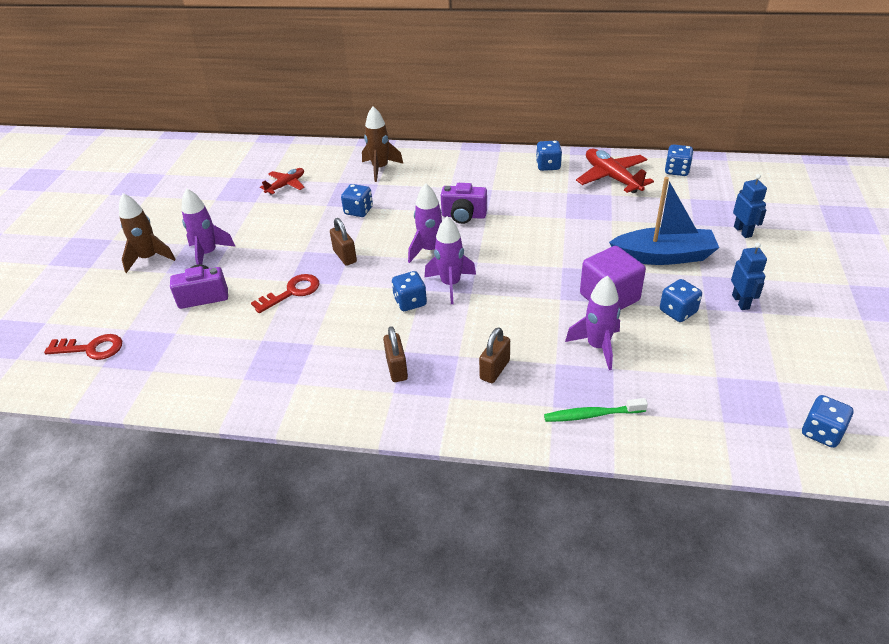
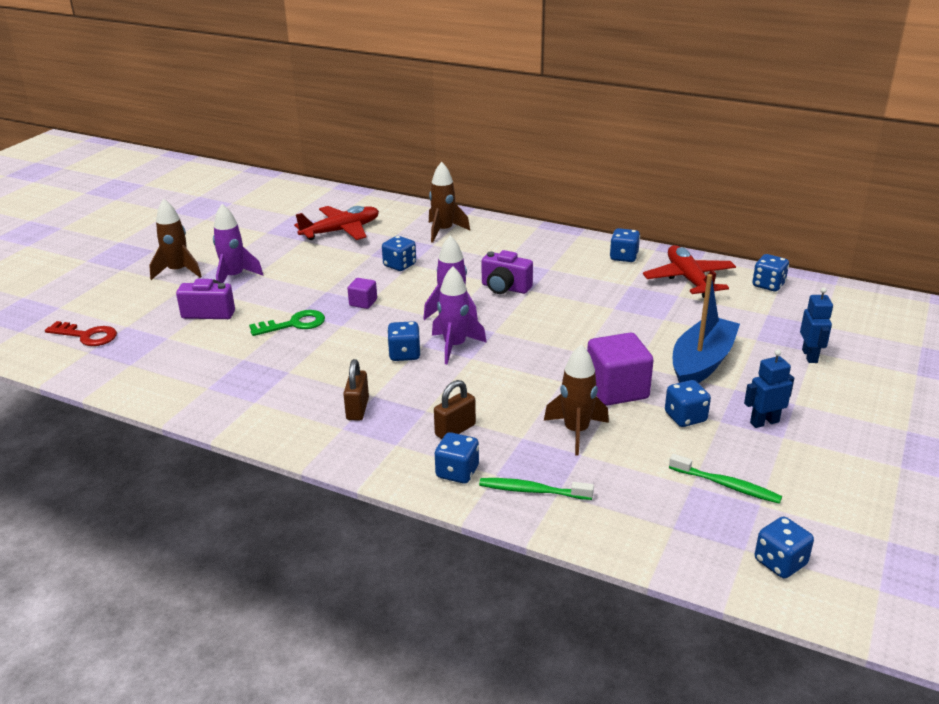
camera: 15 degrees right, 10 degrees down
(286, 185) = (341, 231): red plane -> red plane, size x1.63
(292, 292) = (294, 324): red key -> green key
(345, 256) = (363, 302): brown padlock -> purple cube
(518, 412) = (457, 472): none -> blue dice
(597, 347) = (576, 432): purple rocket -> brown rocket
(663, 256) = (702, 363): blue boat -> blue boat turned 75 degrees counterclockwise
(740, 302) = (764, 422): blue robot -> blue robot turned 120 degrees counterclockwise
(743, 369) = (726, 485): none -> green toothbrush

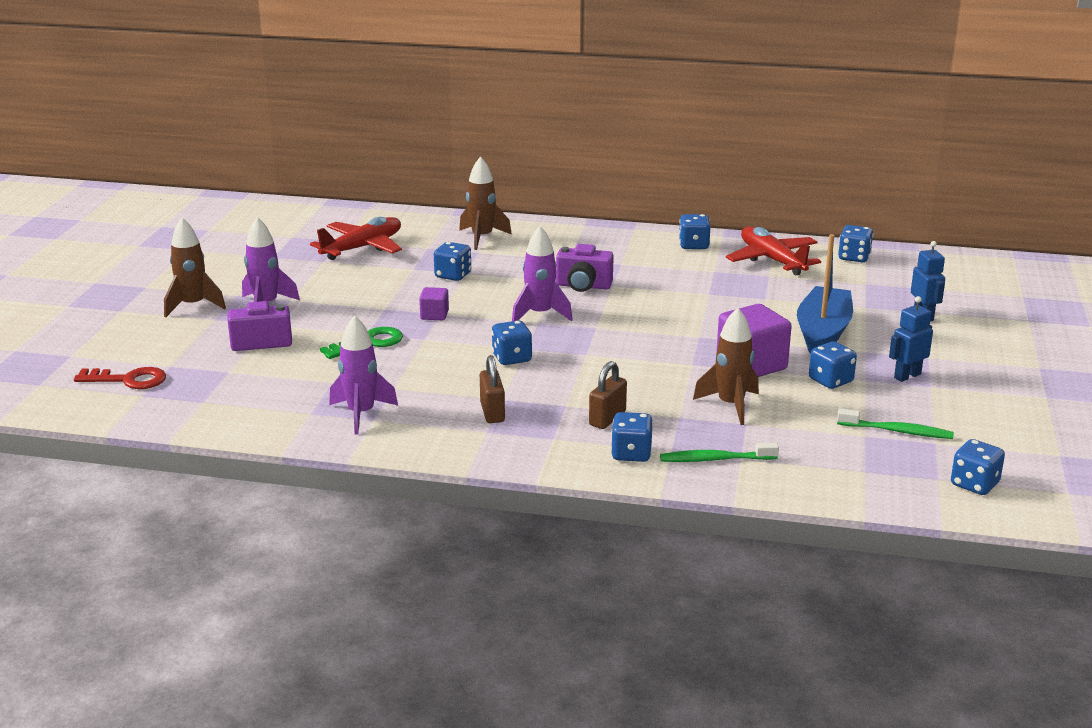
camera: 15 degrees left, 5 degrees down
(455, 346) = (562, 345): purple rocket -> purple rocket (361, 414)

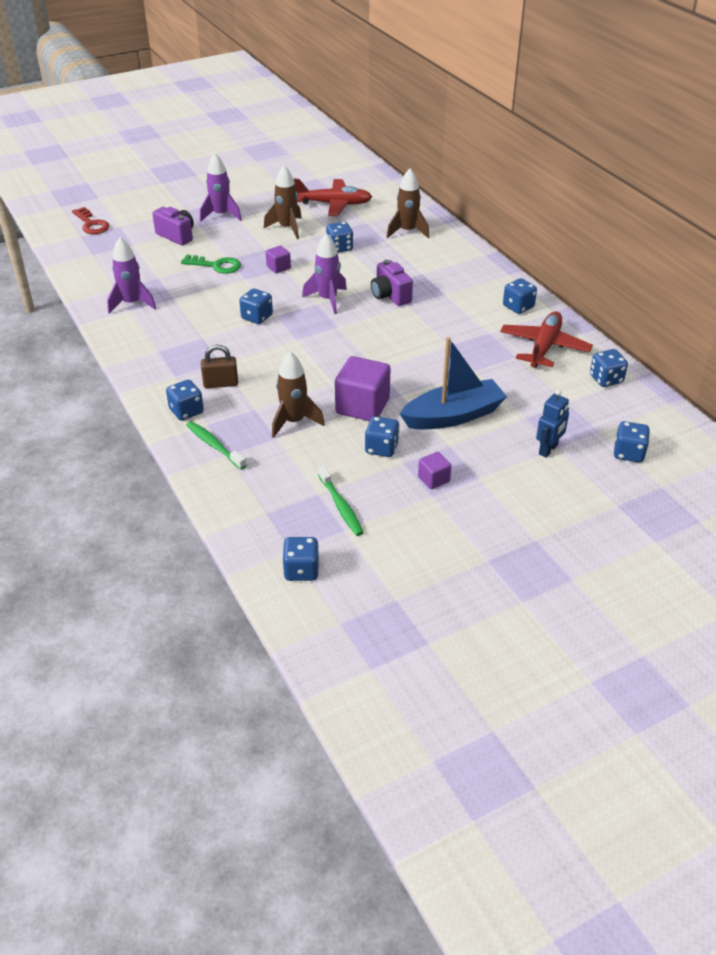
camera: 50 degrees right, 15 degrees up
(193, 306) = (192, 197): brown rocket -> brown rocket (287, 228)
(492, 412) = (181, 342): brown padlock -> none
(907, 376) = (433, 479): blue robot -> purple cube
(966, 290) = (628, 453): none -> blue dice

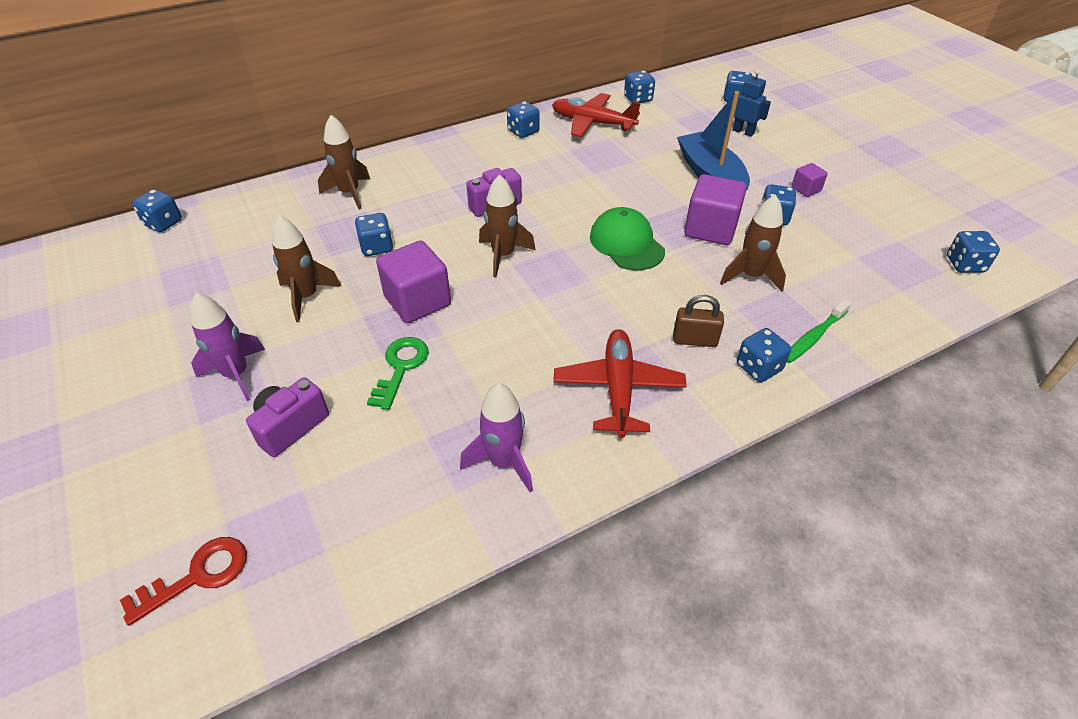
camera: 90 degrees left, 5 degrees up
(221, 384) = (694, 340): brown padlock -> brown padlock turned 75 degrees counterclockwise
(257, 317) = (543, 316): blue dice -> blue dice (163, 223)
(278, 267) = (417, 301): purple cube -> purple cube, size x1.97
(328, 300) = (503, 255): purple rocket -> brown rocket
(334, 204) = (251, 253): red plane -> red plane (618, 388)
(340, 506) = (867, 242): green toothbrush -> none
(341, 358) = (626, 243): none -> green cap

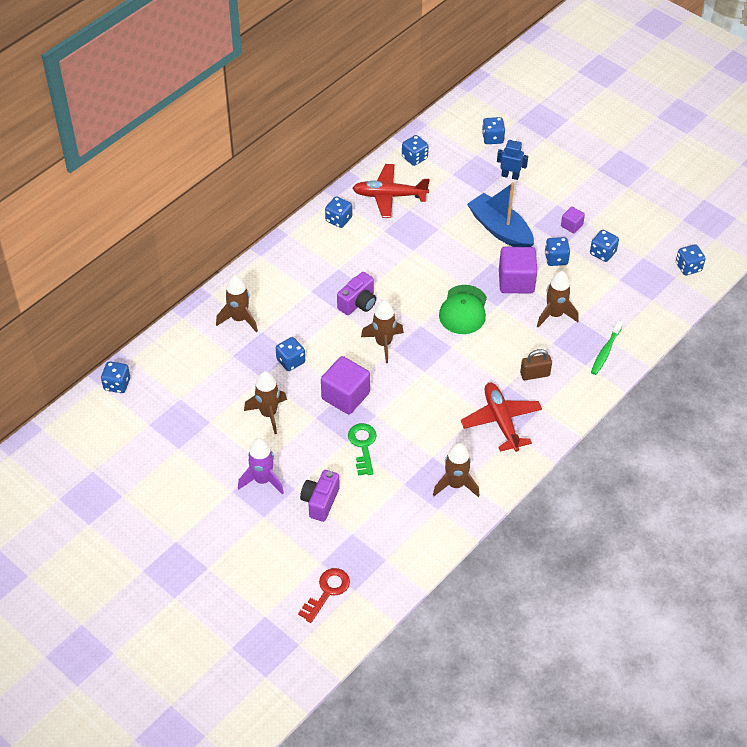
camera: 20 degrees left, 5 degrees up
(503, 462) = (455, 485): purple rocket -> brown rocket
(626, 243) = (463, 310): green cap -> green cap turned 120 degrees counterclockwise
(758, 367) = (578, 383): blue dice -> blue dice (602, 253)

